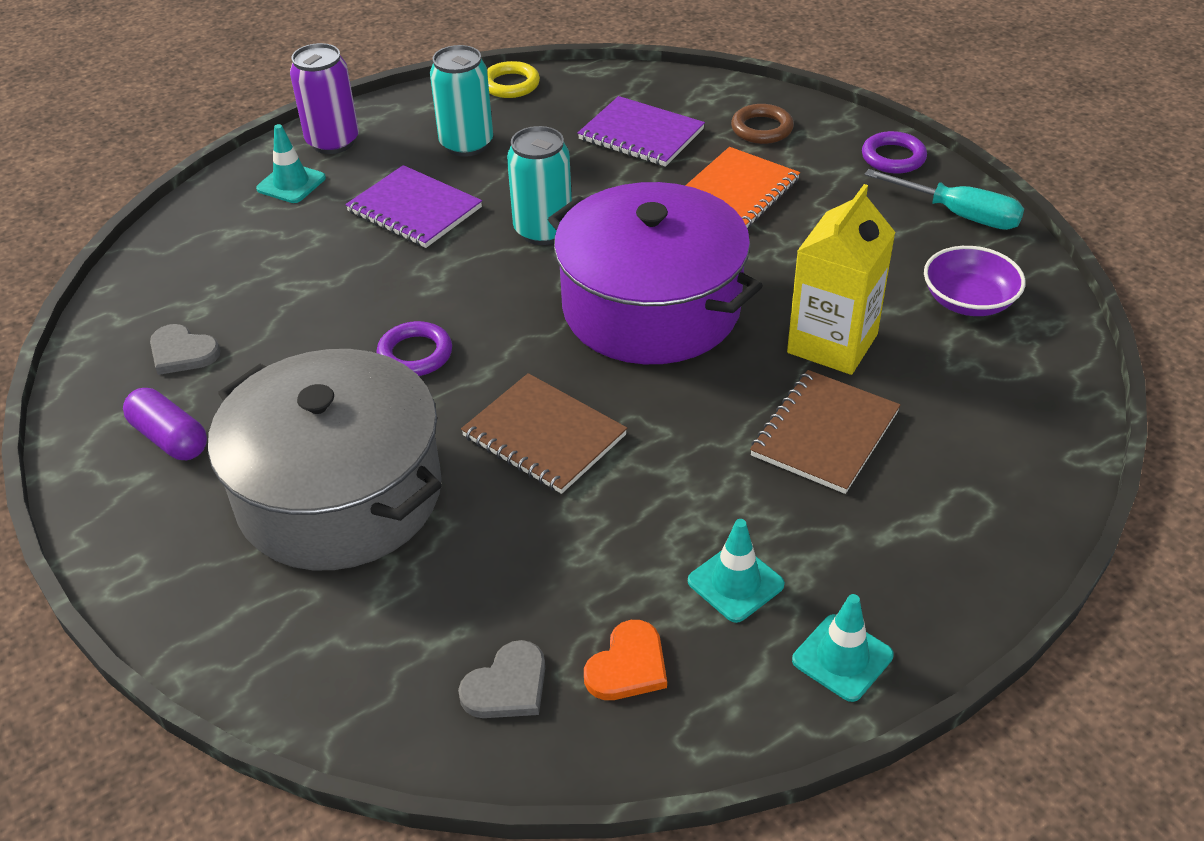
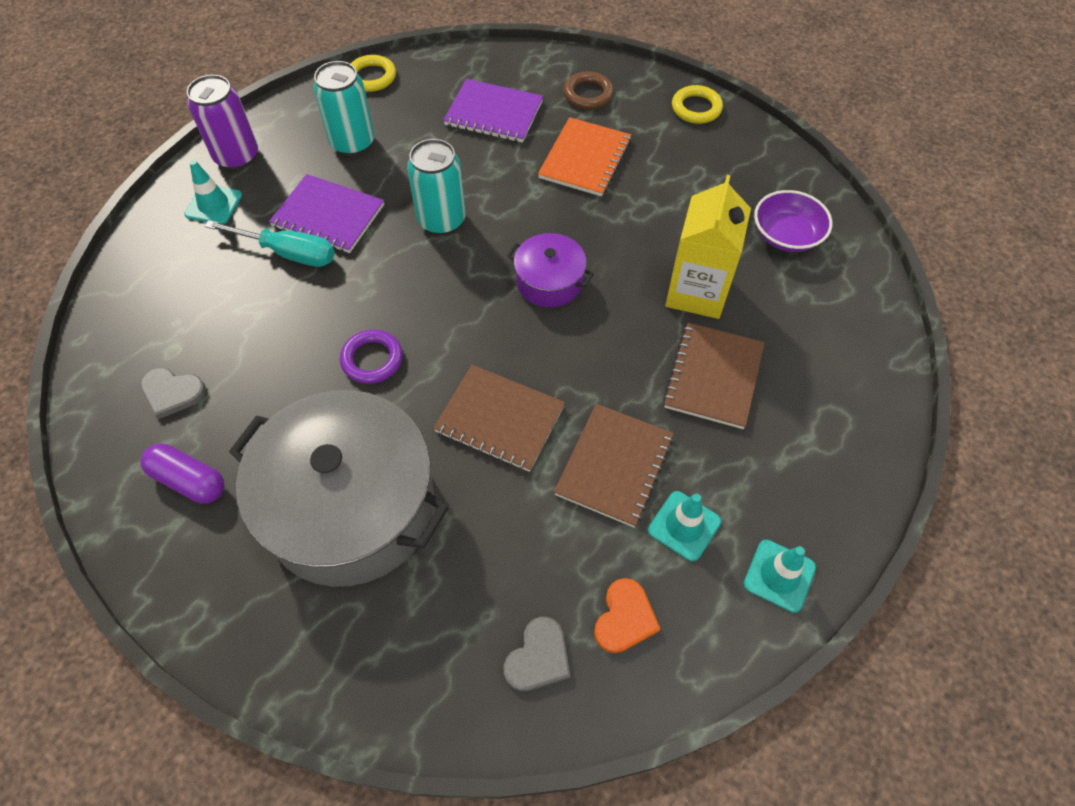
camera: 15 degrees left, 15 degrees up
(651, 307) = (549, 281): purple pot -> purple pot, size x0.47
(668, 505) = (614, 466): none -> brown notebook
(893, 157) = (696, 108): purple ring -> yellow ring
(959, 215) = (759, 155): turquoise screwdriver -> turquoise screwdriver (288, 253)

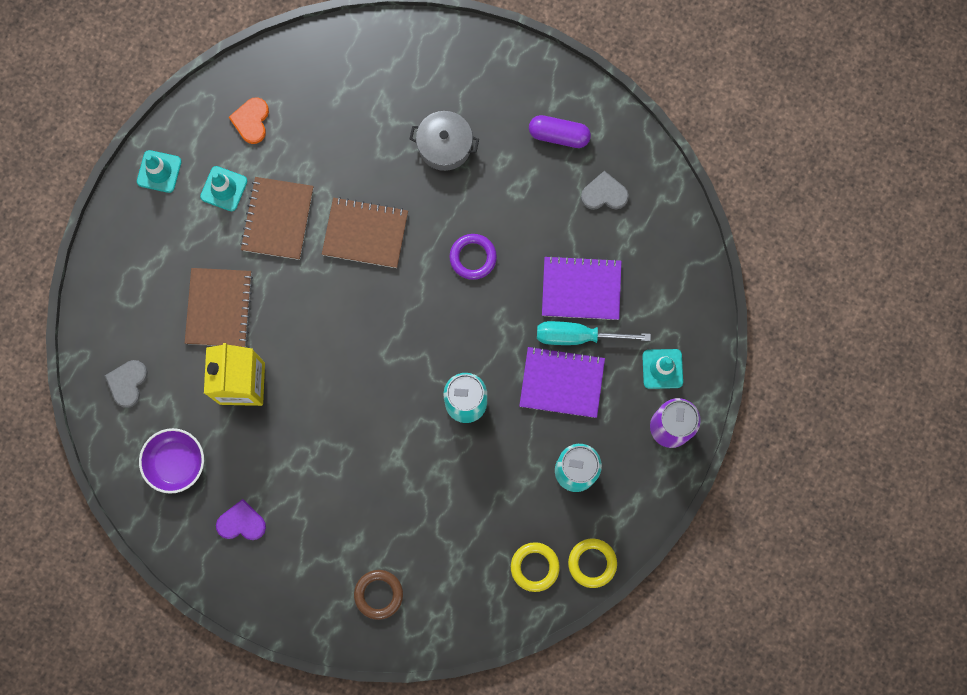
camera: 165 degrees right, 20 degrees up
(350, 507) = (444, 145): grey pot -> grey pot, size x0.47
(494, 113) = (460, 544): purple notebook -> purple notebook (581, 289)
(538, 657) = (298, 85): grey heart -> grey heart (127, 383)
(549, 281) = (360, 363): purple pot -> none
(585, 159) = (362, 507): orange notebook -> none
(696, 108) = (272, 602): yellow ring -> yellow ring (534, 567)
(718, 171) = (241, 522): none -> purple heart

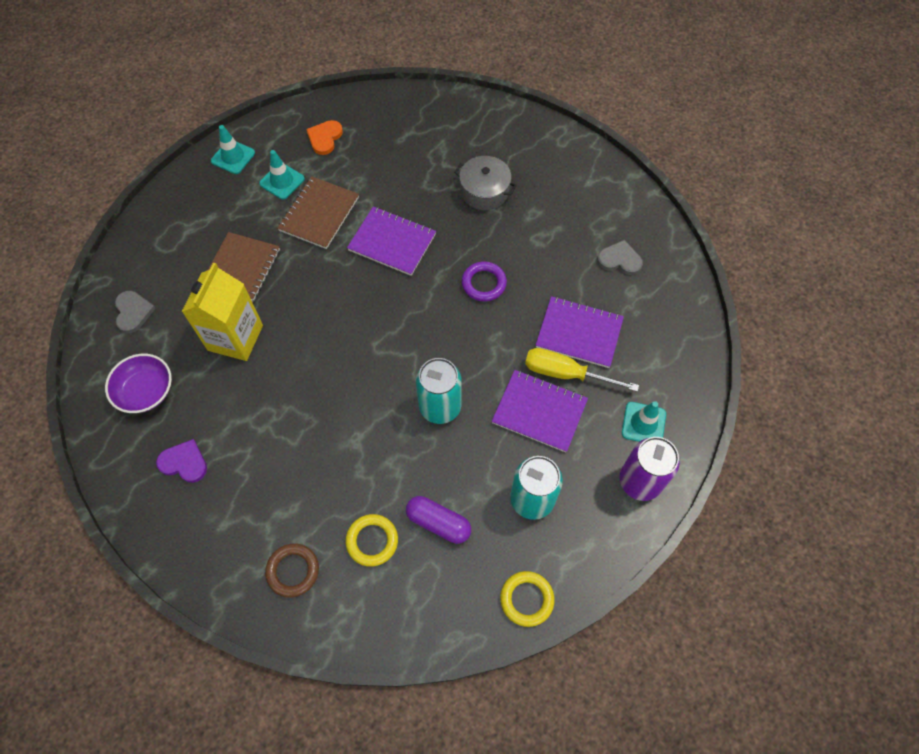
camera: 15 degrees right, 15 degrees down
(127, 383) = (133, 312): grey heart -> grey heart turned 135 degrees clockwise
(365, 233) = (392, 242): brown notebook -> purple notebook
(534, 567) = (464, 587): yellow ring -> yellow ring (372, 541)
(559, 135) = (589, 205): purple capsule -> purple capsule (438, 523)
(577, 336) = (565, 373): turquoise screwdriver -> yellow screwdriver

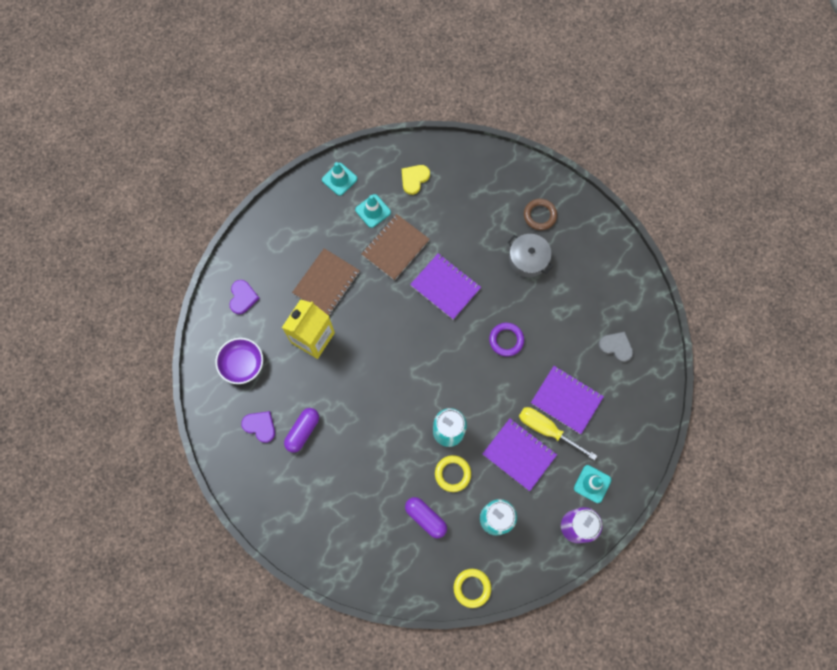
camera: 15 degrees right, 10 degrees up
(133, 312) = (243, 297): grey heart -> purple heart
(245, 454) = (303, 431): none -> purple capsule
(293, 571) = (319, 524): brown ring -> brown ring (540, 215)
(325, 138) = (414, 179): orange heart -> yellow heart
(372, 541) = (377, 518): yellow ring -> yellow ring (452, 474)

